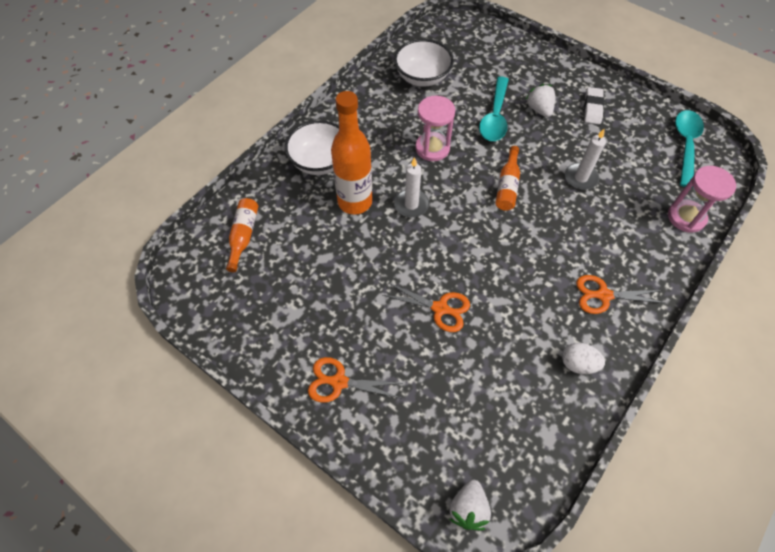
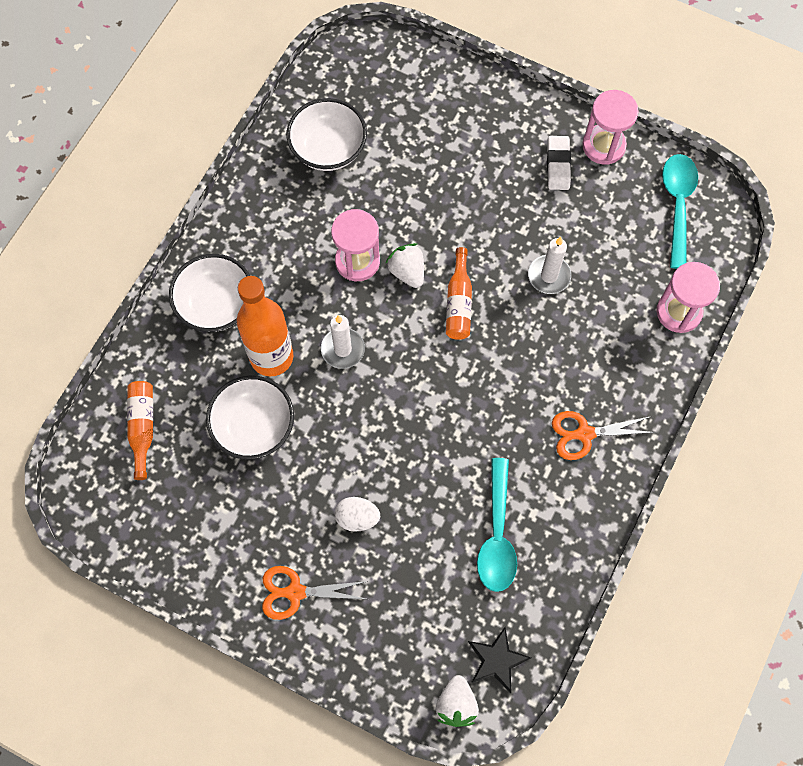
camera: 10 degrees left, 10 degrees up
(331, 248) = (254, 426): none -> white bowl
(440, 308) = (397, 483): orange scissors -> none
(495, 117) = (432, 199): turquoise spoon -> turquoise spoon (497, 535)
(511, 474) = (497, 660): none -> black star
(539, 109) = (489, 178): white strawberry -> white strawberry (407, 272)
(578, 364) = (560, 524): white egg -> white egg (357, 518)
(628, 101) = (603, 146): none -> pink hourglass

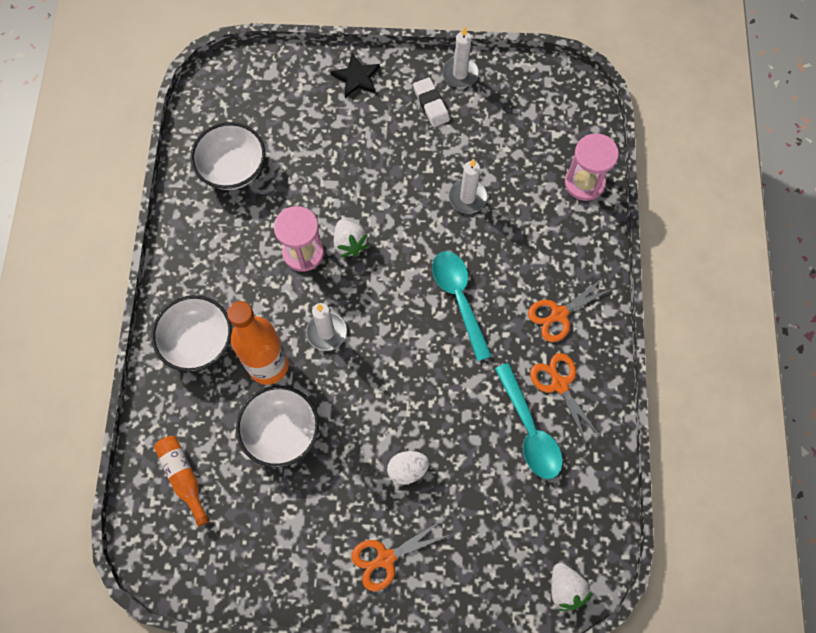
camera: 25 degrees left, 0 degrees up
(407, 272) = (349, 243): white strawberry -> white strawberry turned 150 degrees counterclockwise
(459, 302) = (404, 251): orange bottle -> none
(497, 660) = (580, 535): black star -> black star (356, 78)
(550, 503) = (559, 384): none -> orange scissors
(603, 146) = (460, 74): pink hourglass -> white candle
(677, 205) = (541, 98): turquoise spoon -> turquoise spoon (459, 299)

